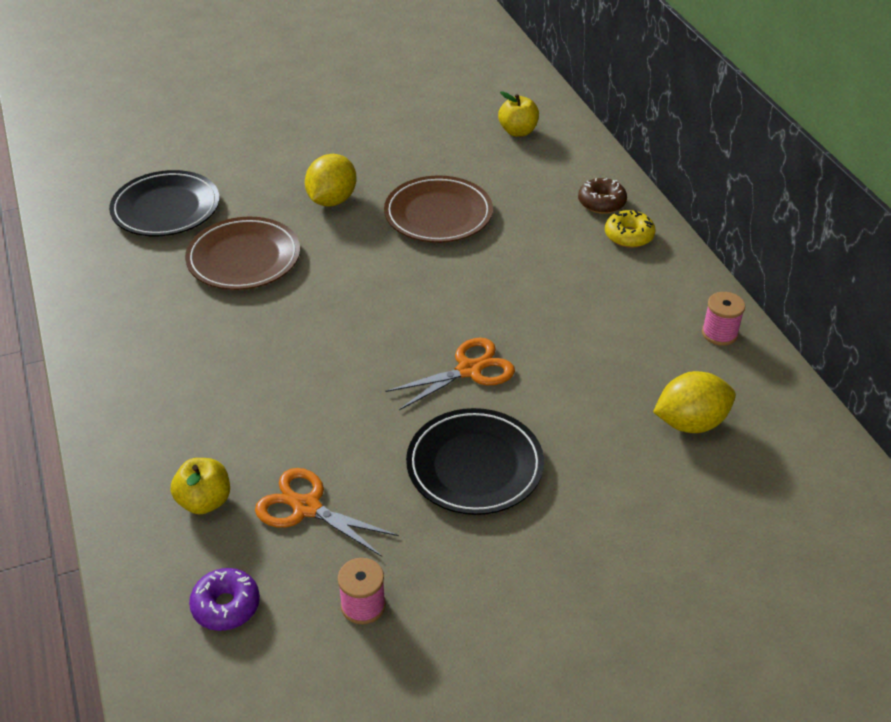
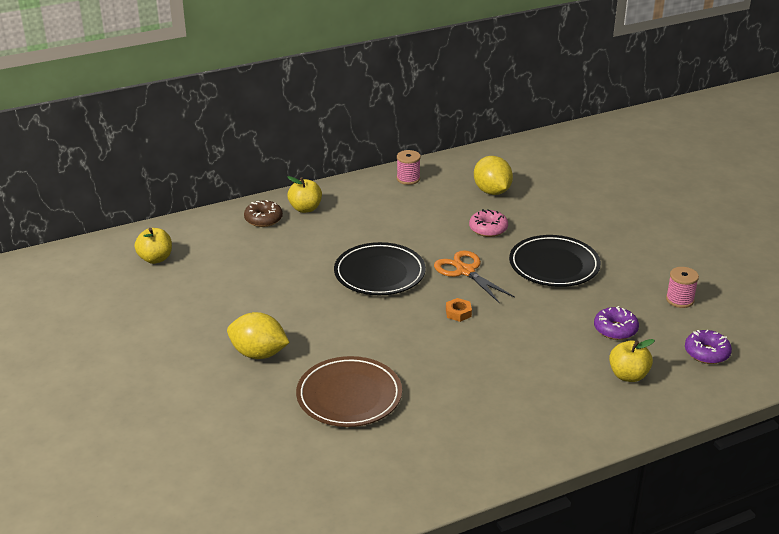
camera: 95 degrees left, 10 degrees down
(166, 208) = (272, 461): black plate -> black plate (379, 273)
(306, 508) = (615, 329): orange scissors -> purple donut
(375, 354) = (458, 313): none -> orange nut
(438, 214) = (280, 294): brown plate -> none
(578, 405) = (488, 229): none -> pink donut
(629, 236) = (305, 208): yellow donut -> yellow apple

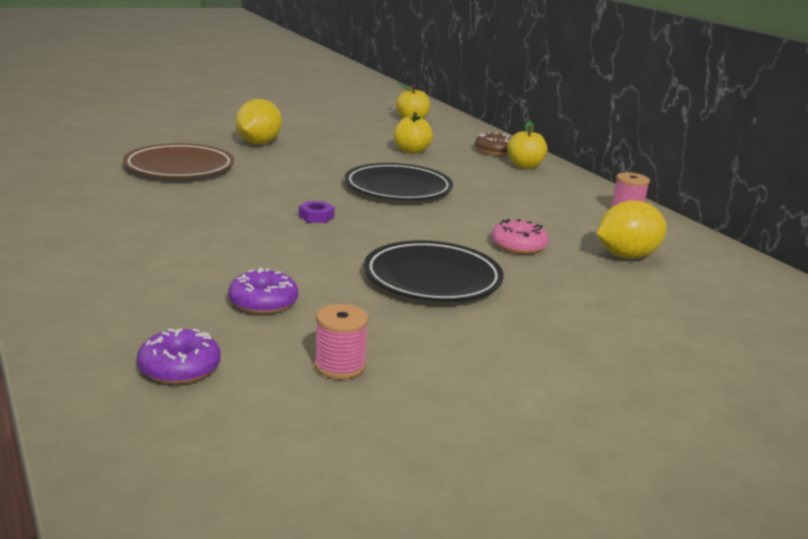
camera: 85 degrees right, 10 degrees down
(458, 313) = (316, 217): orange nut -> purple nut
(465, 271) = (409, 226): orange scissors -> none
(628, 375) = (149, 298): yellow apple -> yellow apple (411, 151)

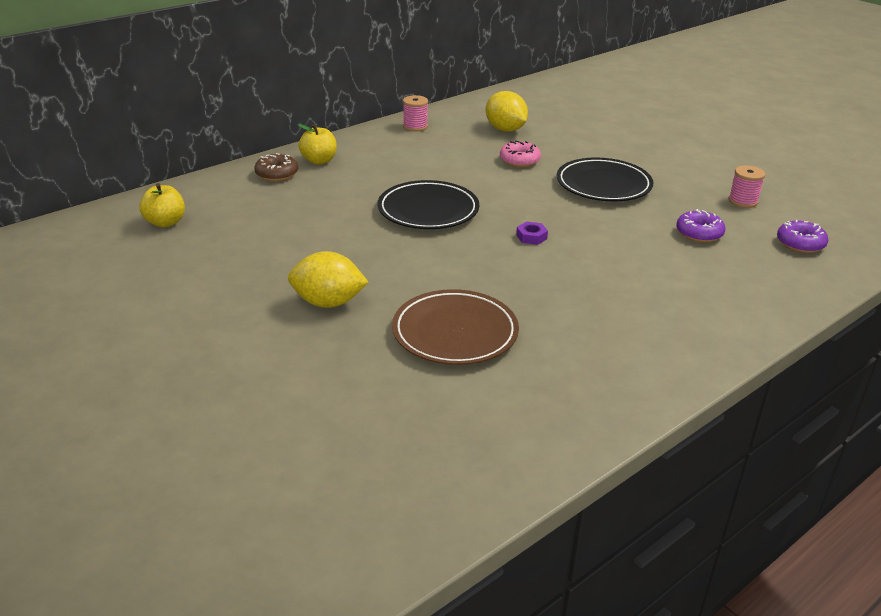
camera: 100 degrees left, 10 degrees up
(411, 151) = (302, 213): yellow apple -> none

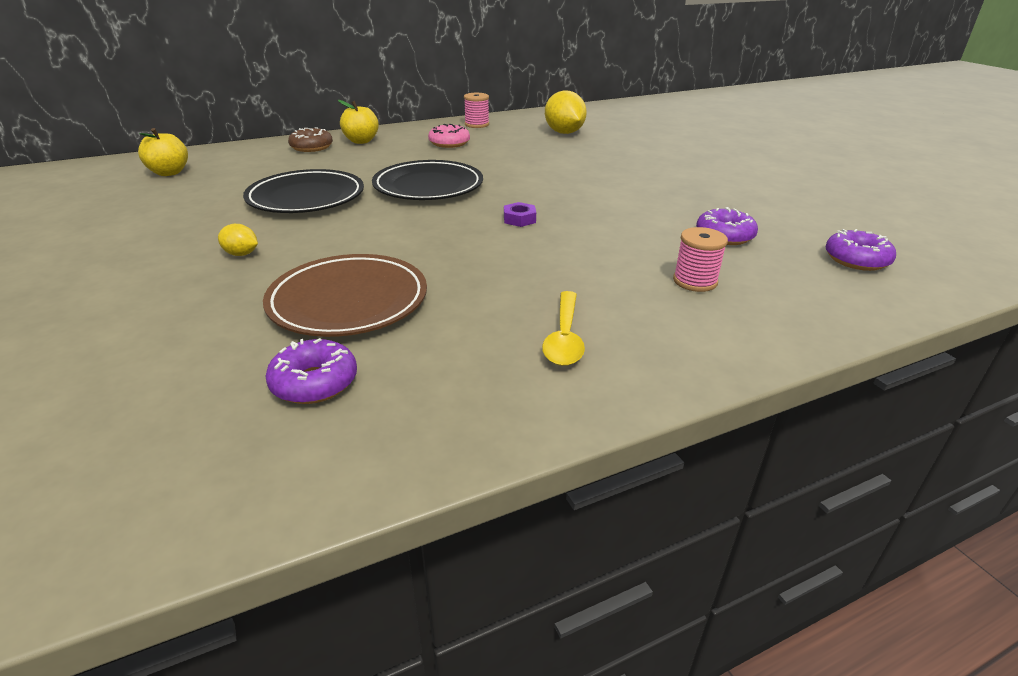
camera: 15 degrees right, 0 degrees up
(328, 303) = (241, 254): yellow lemon -> yellow lemon, size x0.50
(486, 398) = (314, 382): none -> purple donut
(519, 161) = (559, 156): pink donut -> pink donut (449, 143)
(603, 185) = (636, 182): black plate -> black plate (306, 197)
(631, 338) = (564, 337): none -> yellow spoon
(743, 201) = (797, 211): pink spool -> pink spool (695, 281)

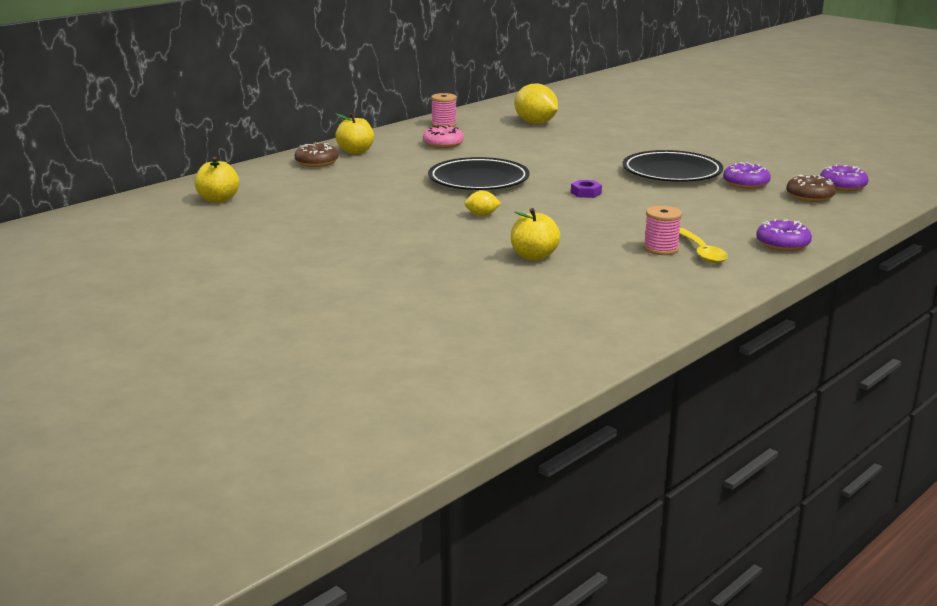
camera: 20 degrees left, 10 degrees down
(241, 254) = (404, 244): yellow lemon -> yellow lemon (482, 215)
(306, 197) = (386, 201): black plate -> black plate (671, 172)
(314, 382) = (578, 295): purple donut -> purple donut (782, 244)
(348, 301) = (534, 256): brown plate -> yellow apple
(695, 281) = (751, 212): pink spool -> pink spool (661, 249)
(797, 269) = (810, 196): none -> brown donut

